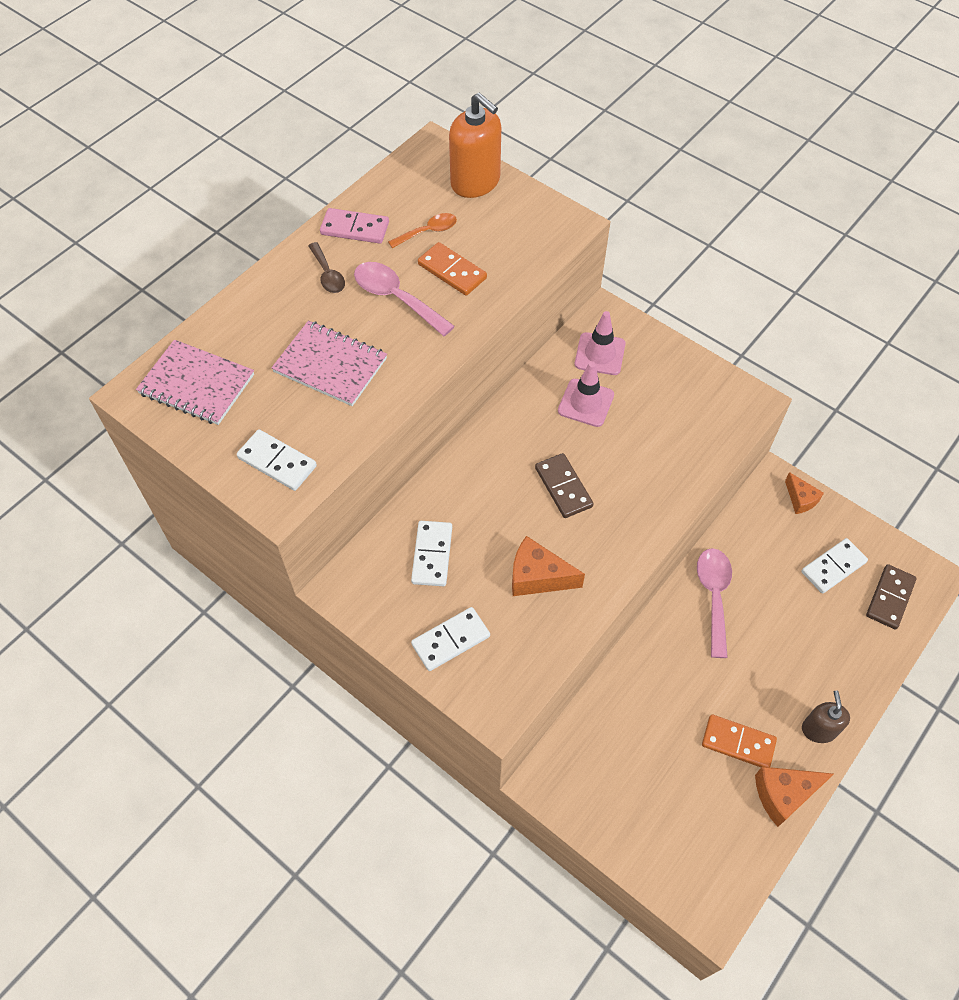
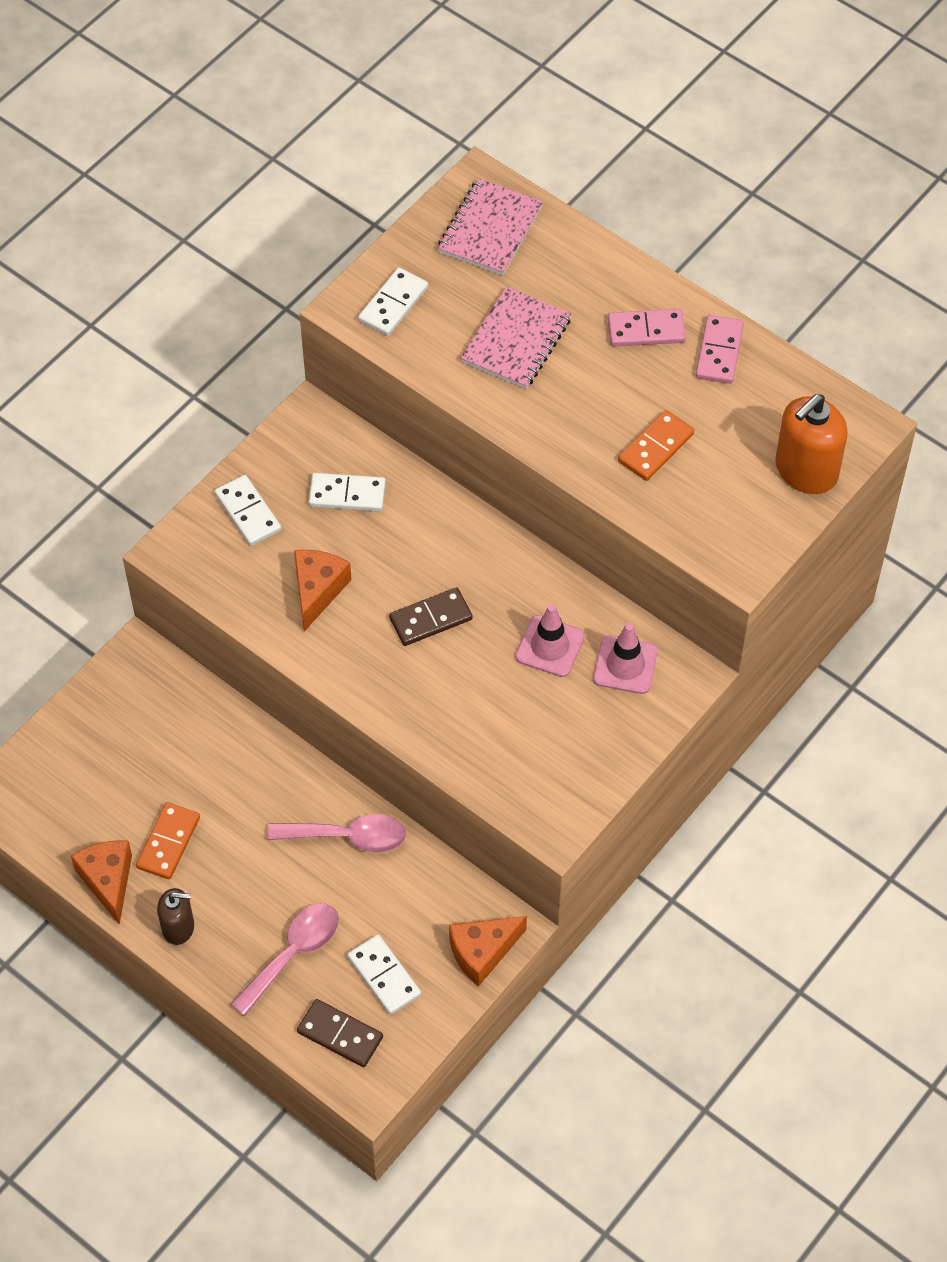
camera: 90 degrees right, 0 degrees up
(327, 274) = (646, 330): brown spoon -> pink domino
(396, 298) = (613, 396): pink spoon -> pink spoon (293, 954)
(428, 232) = (717, 423): orange spoon -> none
(800, 499) = (482, 952): orange cheese -> orange cheese, size x1.55

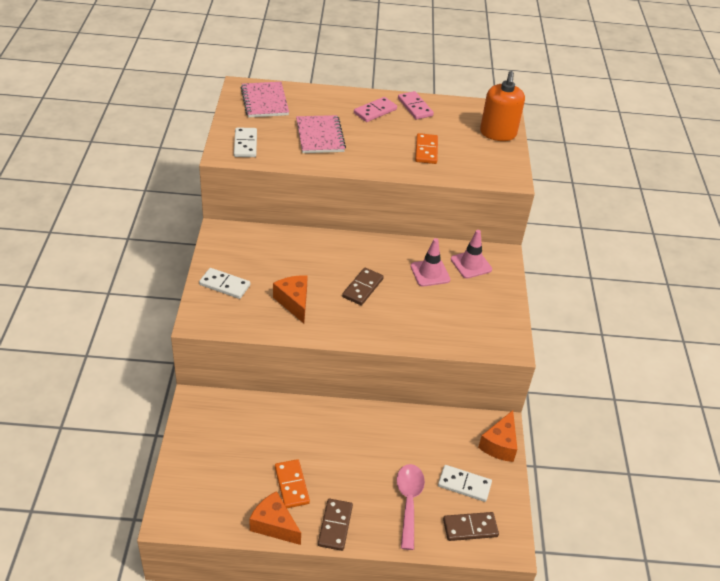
camera: 40 degrees left, 15 degrees down
(178, 927) = (335, 526): brown soap dispenser -> brown domino
(347, 494) = (270, 255): white domino -> none
(347, 837) = (384, 429): pink spoon -> none

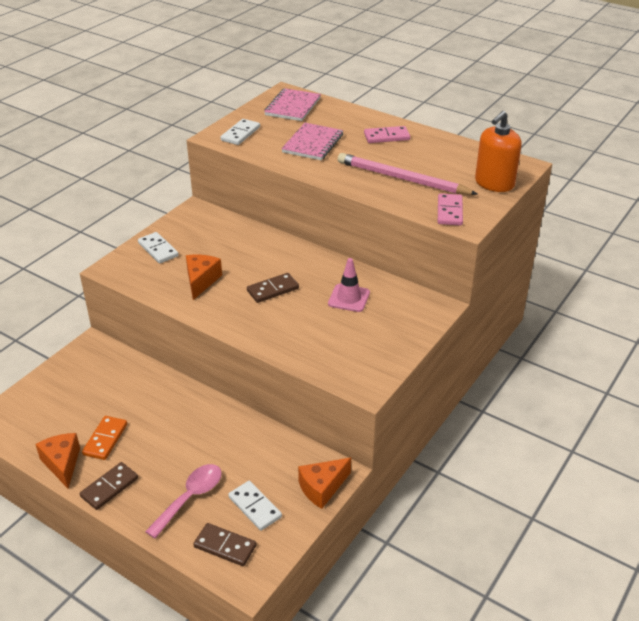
camera: 35 degrees right, 5 degrees down
(415, 107) = (430, 142): pink domino -> pink domino (449, 211)
(426, 150) = (402, 179): orange domino -> pink pencil
(471, 264) = (397, 304): pink traffic cone -> none

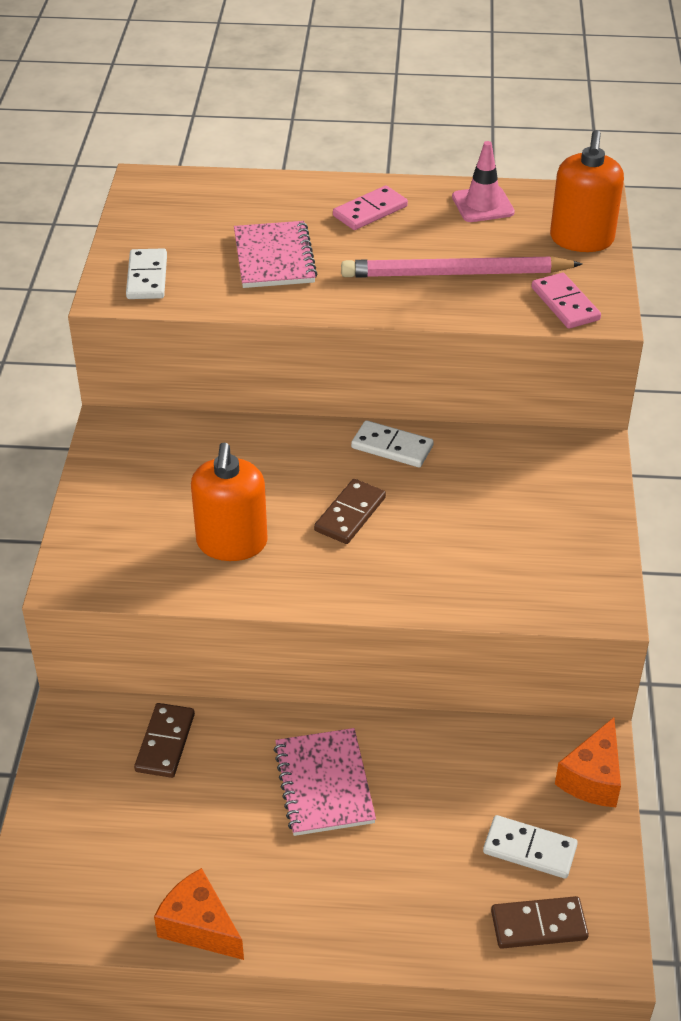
camera: 30 degrees left, 5 degrees up
(105, 439) = (230, 856): orange domino -> none
(109, 487) = (304, 925): brown domino -> brown domino (165, 742)
(158, 249) = (115, 517): white domino -> white domino (392, 447)
(190, 498) = (432, 881): pink spoon -> none
(201, 281) = (232, 543): orange cheese -> orange soap dispenser
(292, 107) = (182, 203): pink notebook -> pink notebook (324, 784)
(349, 298) = (467, 484): pink traffic cone -> pink traffic cone (482, 205)

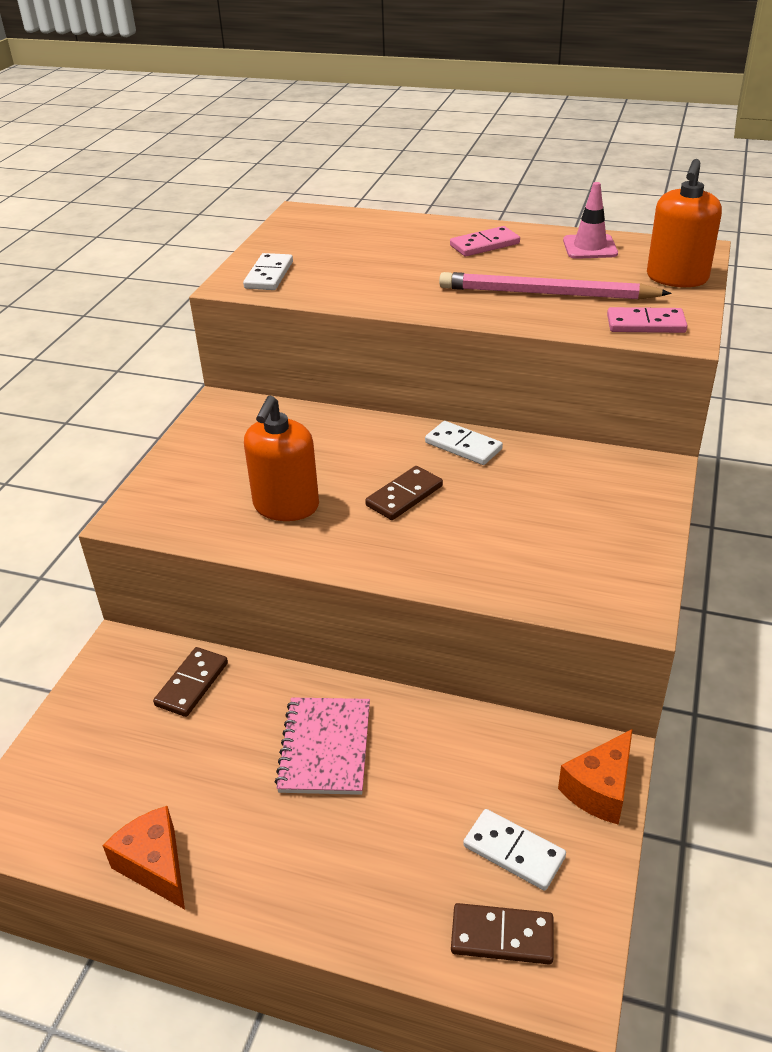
camera: 15 degrees right, 5 degrees down
(274, 258) = (385, 270): pink notebook -> none
(565, 304) = (645, 324): pink domino -> pink domino turned 75 degrees counterclockwise

